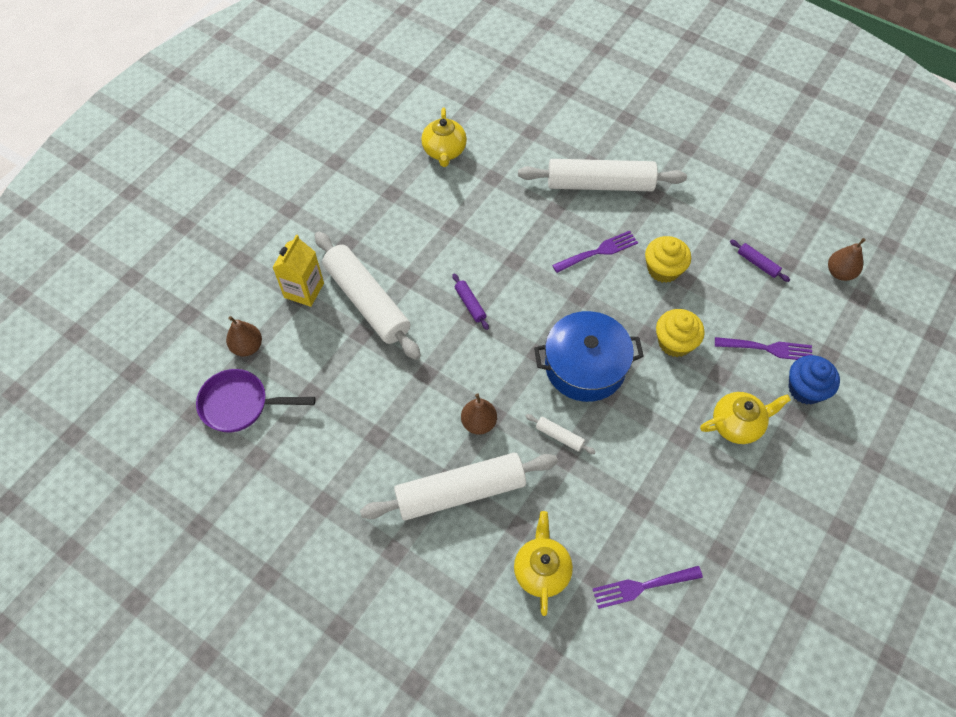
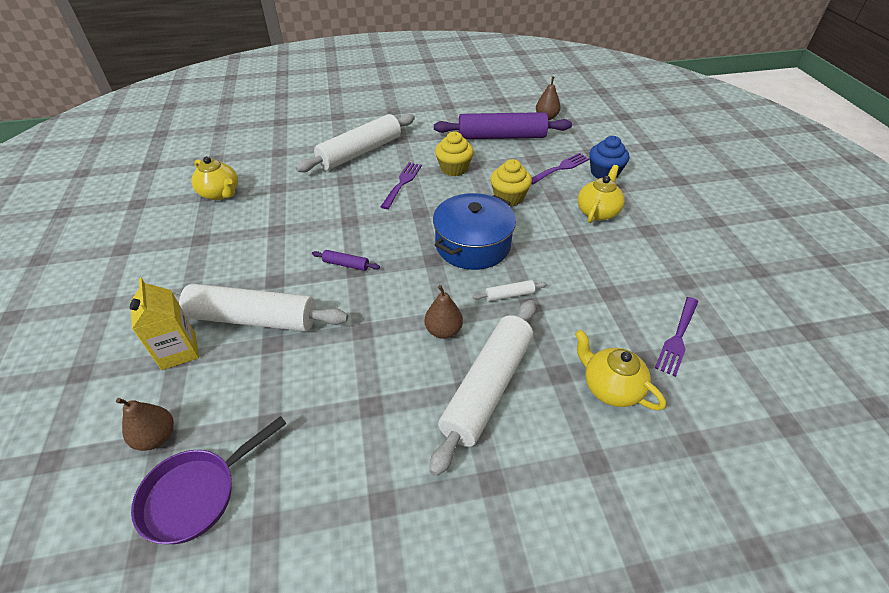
camera: 45 degrees left, 15 degrees down
(757, 264) = (501, 137): purple rolling pin -> purple rolling pin, size x2.48

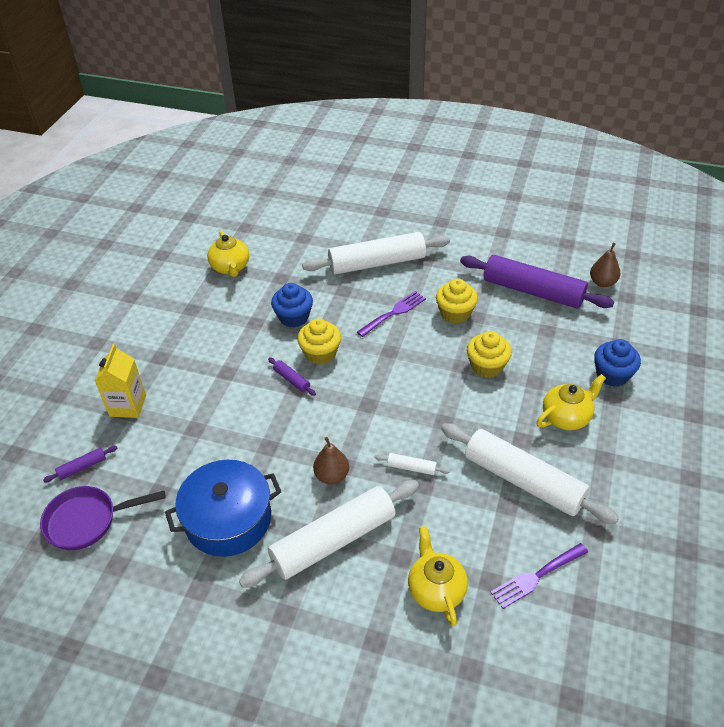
camera: 30 degrees right, 0 degrees up
(156, 437) = (82, 467): brown pear -> purple rolling pin
(253, 319) = (193, 400): white rolling pin -> white rolling pin (523, 481)
(312, 214) = (293, 317): none -> blue cupcake
(358, 234) = (320, 353): none -> yellow cupcake
(472, 245) = (414, 404): blue pot -> blue pot (228, 519)
(560, 168) = (567, 352): purple fork -> none

